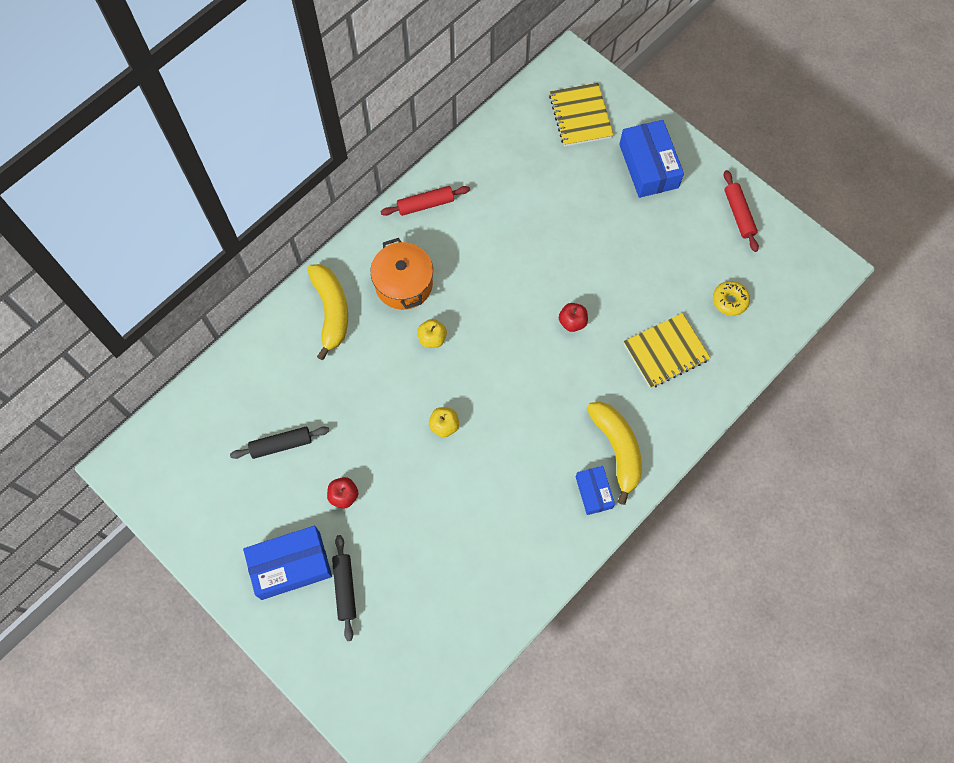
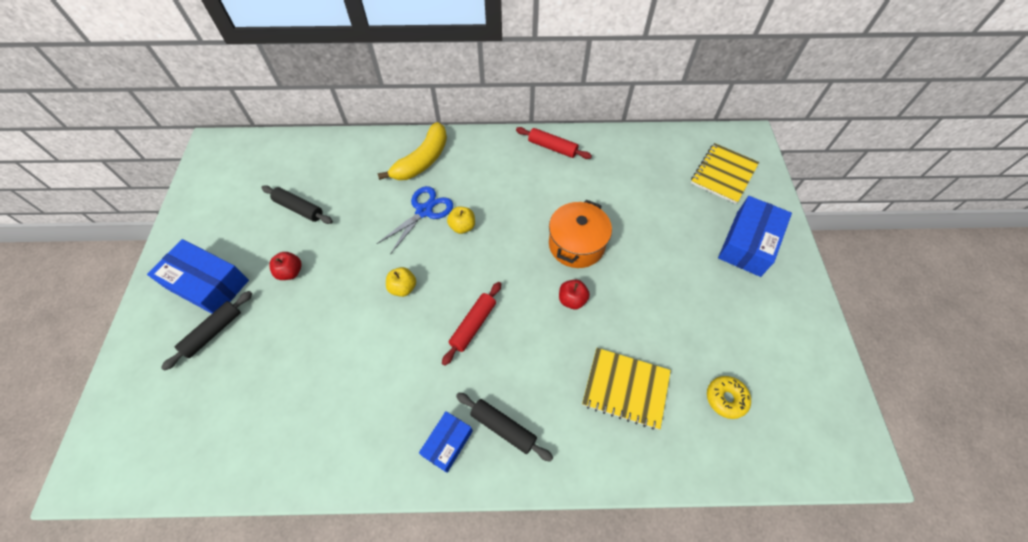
camera: 45 degrees right, 10 degrees down
(387, 353) = (424, 211): none -> blue scissors
(403, 284) = (484, 180): orange pot -> orange pot (576, 244)
(617, 449) = (503, 427): yellow banana -> black rolling pin
(739, 214) = (800, 337): red rolling pin -> red rolling pin (473, 325)

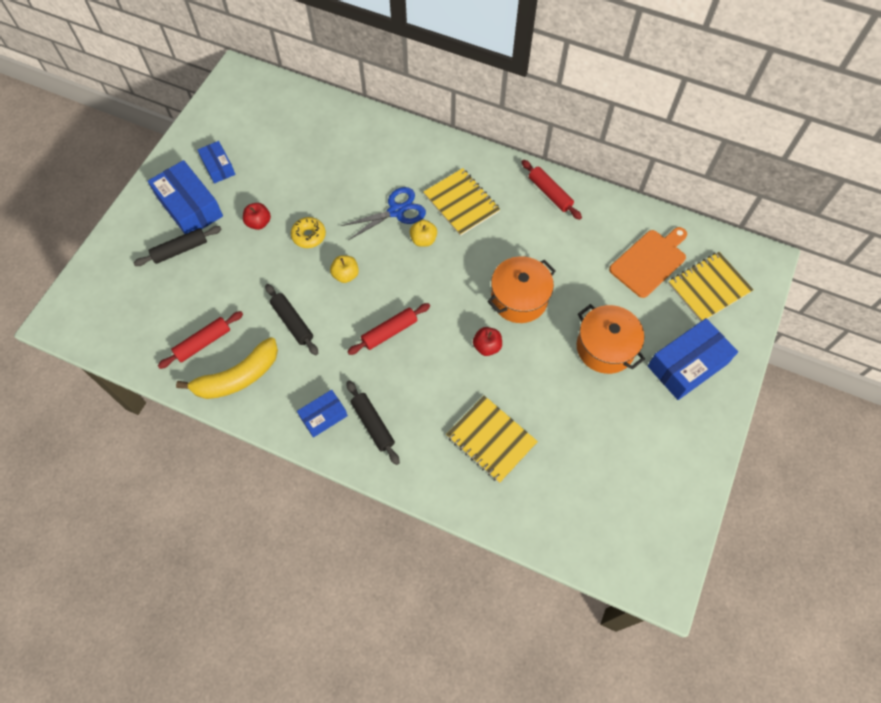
camera: 25 degrees right, 5 degrees up
(225, 234) = (218, 167): none -> blue box
(278, 422) = (203, 343): none -> red rolling pin
(299, 209) = (288, 166): black rolling pin -> black rolling pin (292, 322)
(422, 160) = (418, 160): yellow banana -> yellow banana (237, 377)
(480, 182) = (461, 203): none -> yellow notebook
(665, 171) = (649, 261): none -> orange cutting board
(674, 257) = (605, 347): none -> orange pot
(726, 398) = (573, 486): yellow donut -> yellow donut (309, 236)

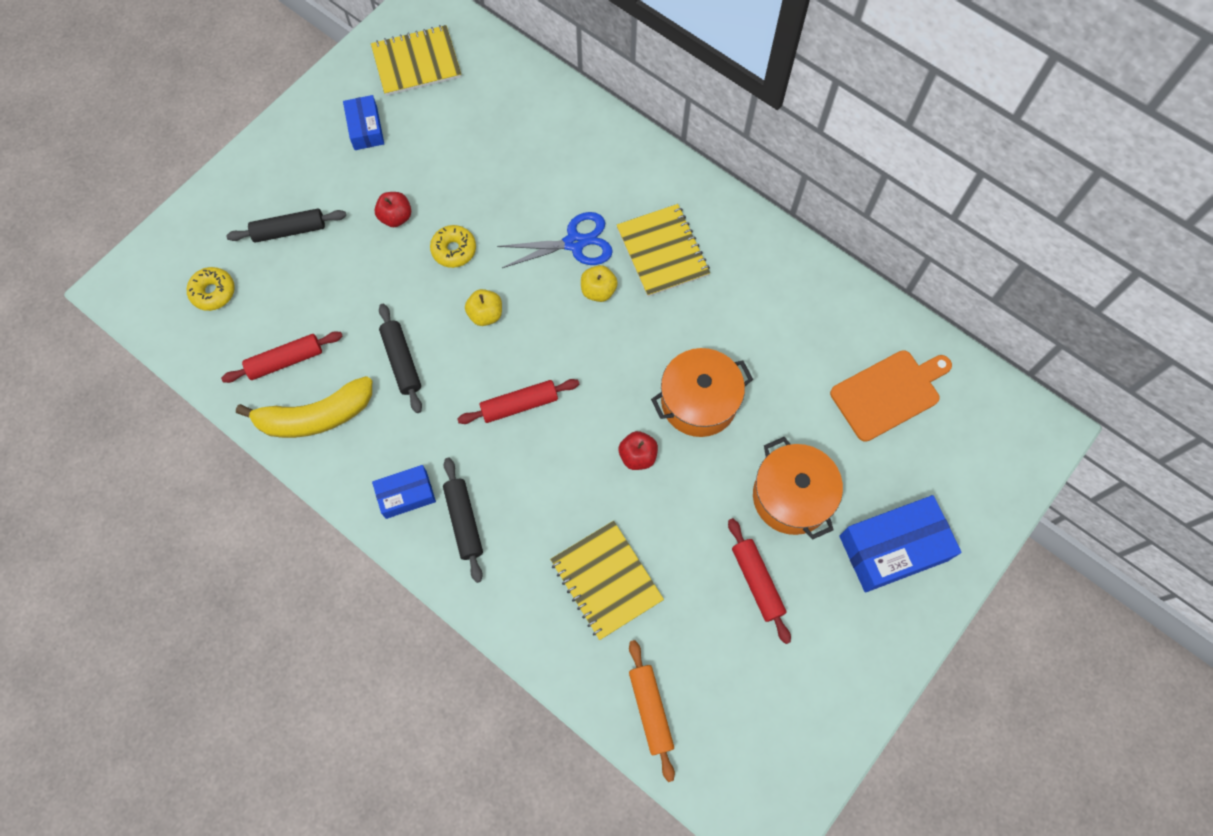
camera: 15 degrees right, 5 degrees up
(133, 307) = (213, 292): none -> yellow donut
(189, 206) = (316, 175): blue box -> none
(550, 193) = (784, 266): red rolling pin -> red rolling pin (757, 582)
(552, 523) = (650, 710): none -> orange rolling pin
(709, 288) = (957, 449): yellow notebook -> yellow notebook (416, 62)

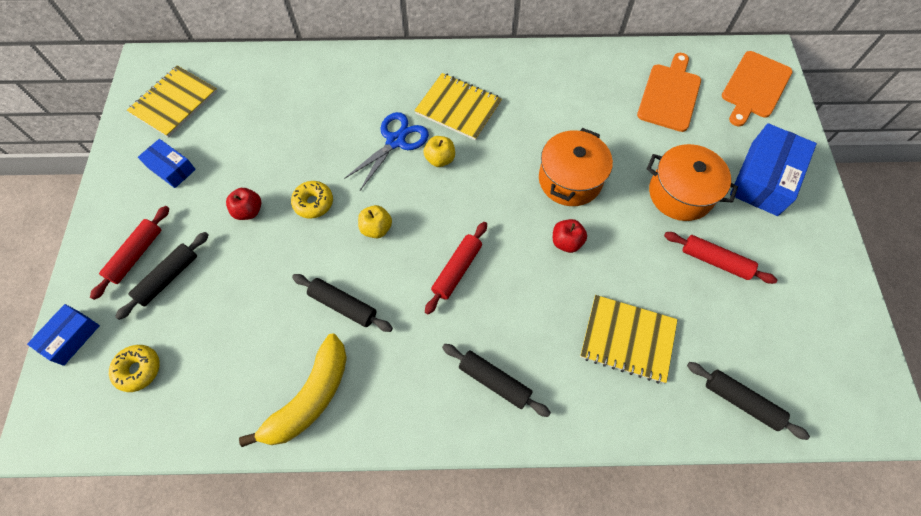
camera: 40 degrees left, 5 degrees down
(285, 361) = (248, 375): red rolling pin -> red rolling pin (136, 255)
(406, 495) = (434, 398): blue box -> blue box (71, 337)
(650, 710) = (741, 401): orange rolling pin -> black rolling pin
(991, 453) = (755, 87): none -> orange cutting board

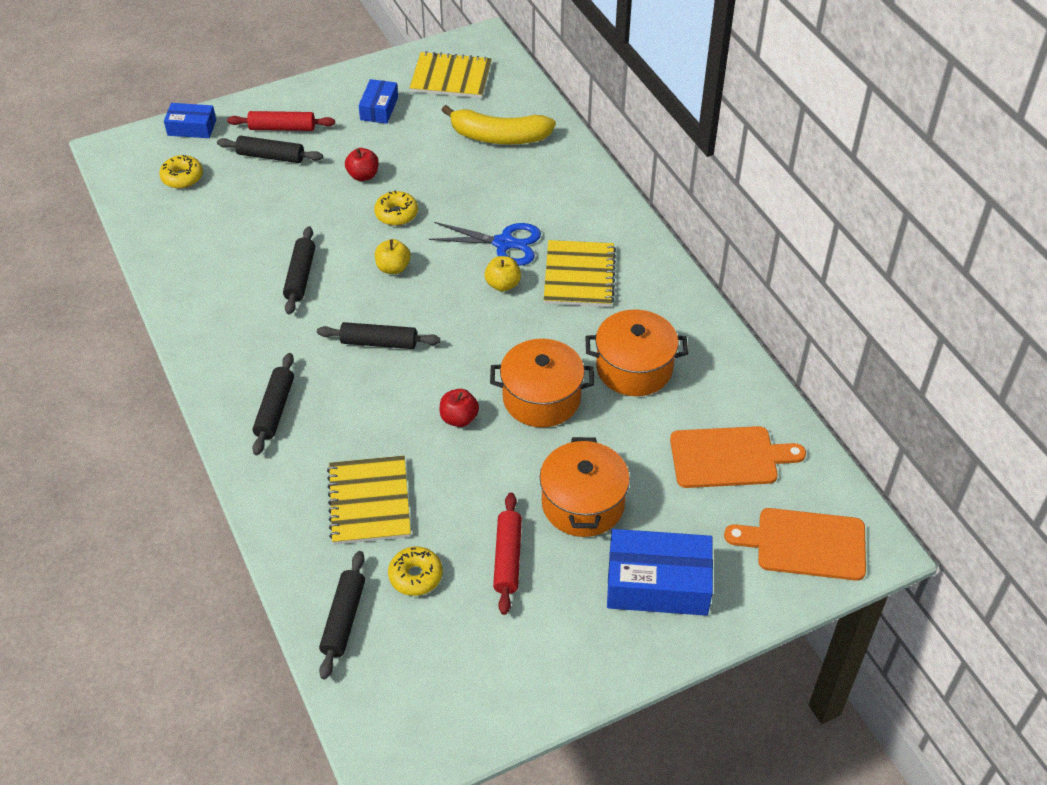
camera: 65 degrees right, 15 degrees down
(310, 397) = (203, 289): yellow banana -> yellow banana (499, 137)
(457, 270) = (379, 343): red rolling pin -> black rolling pin
(566, 113) = (634, 368): none -> orange pot
(713, 331) = (415, 576): none -> yellow donut

